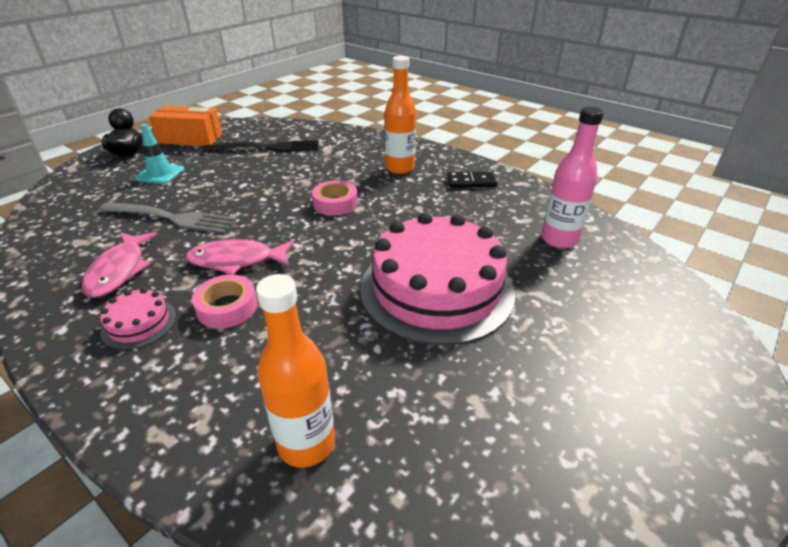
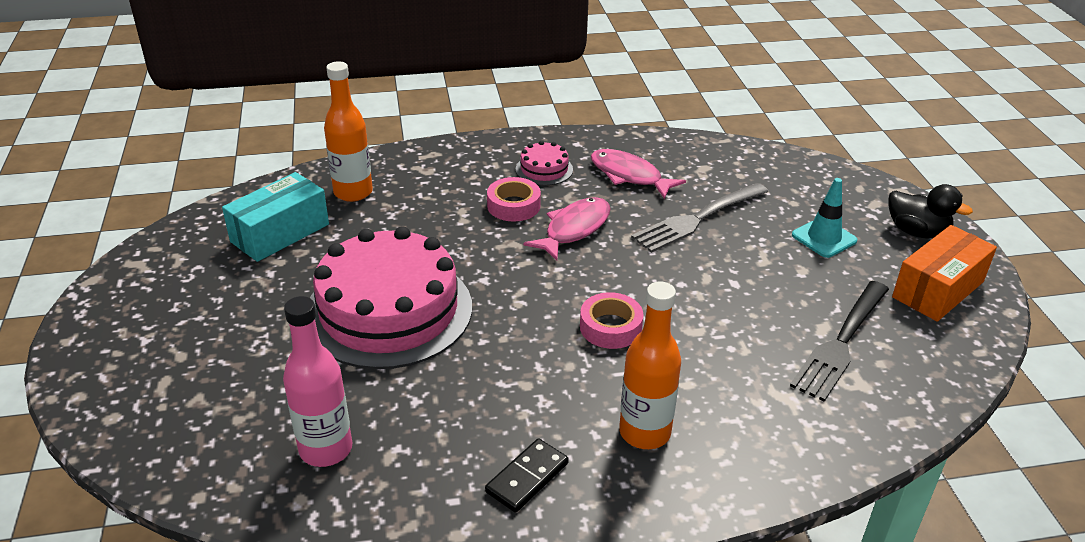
camera: 130 degrees right, 0 degrees up
(441, 442) = (280, 233): none -> turquoise box

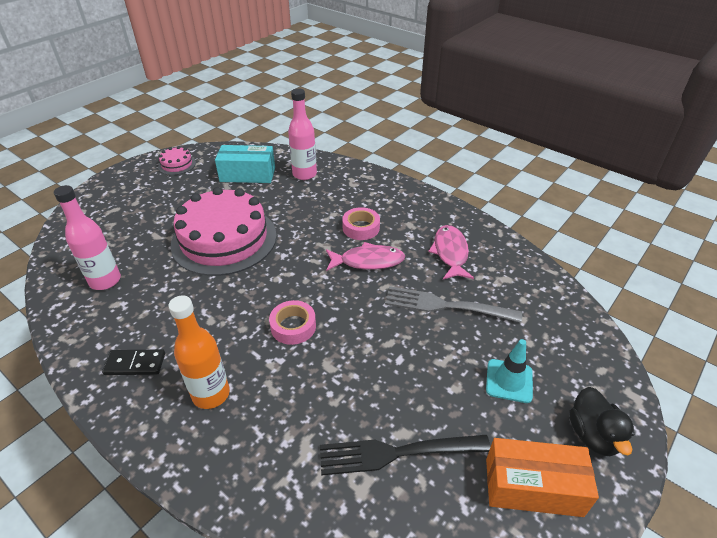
camera: 50 degrees right, 5 degrees up
(353, 192) = (304, 174): orange bottle -> pink bottle
(544, 169) = (409, 219): pink cake -> pink cake (177, 164)

